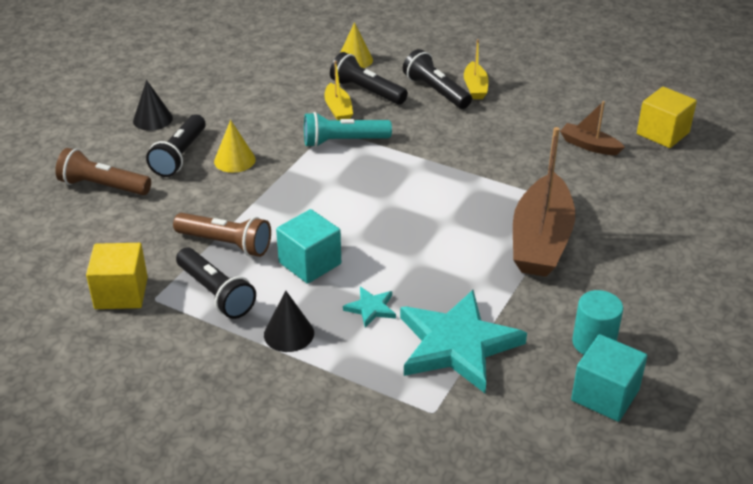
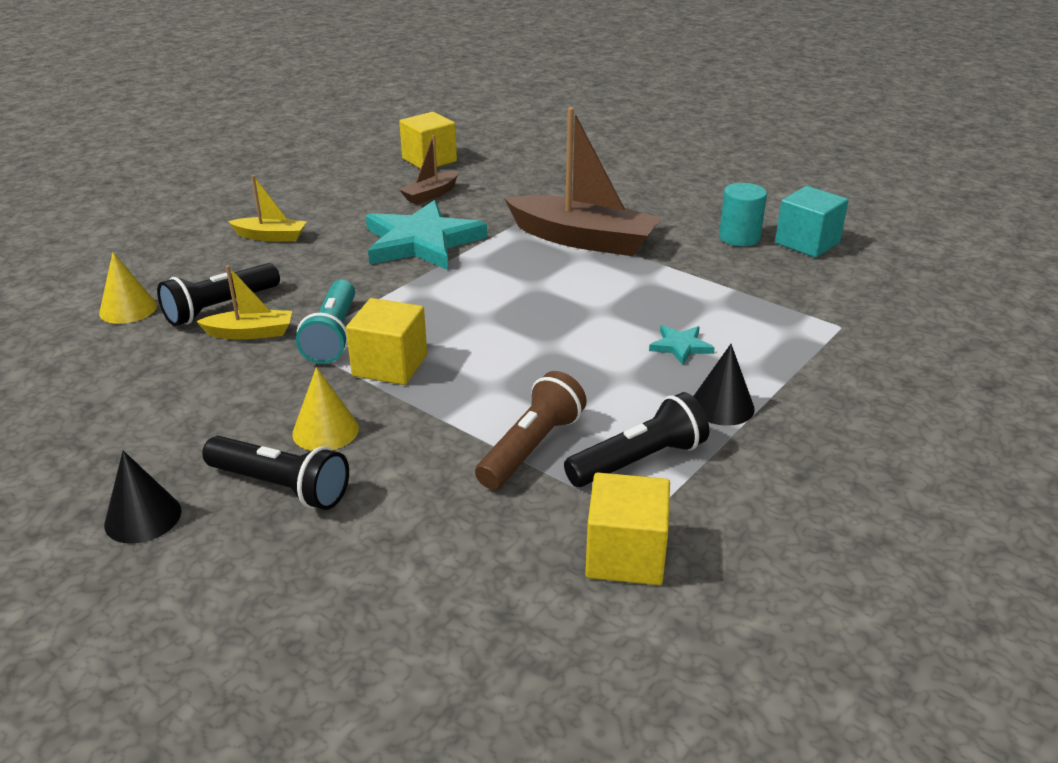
camera: 80 degrees left, 5 degrees down
(103, 186) = (325, 581): brown flashlight -> none
(310, 263) = (590, 381): turquoise cube -> none
(311, 171) = (390, 365): none -> yellow cube
(436, 91) = (259, 261): black flashlight -> none
(457, 345) = (742, 302): turquoise star -> turquoise star (421, 242)

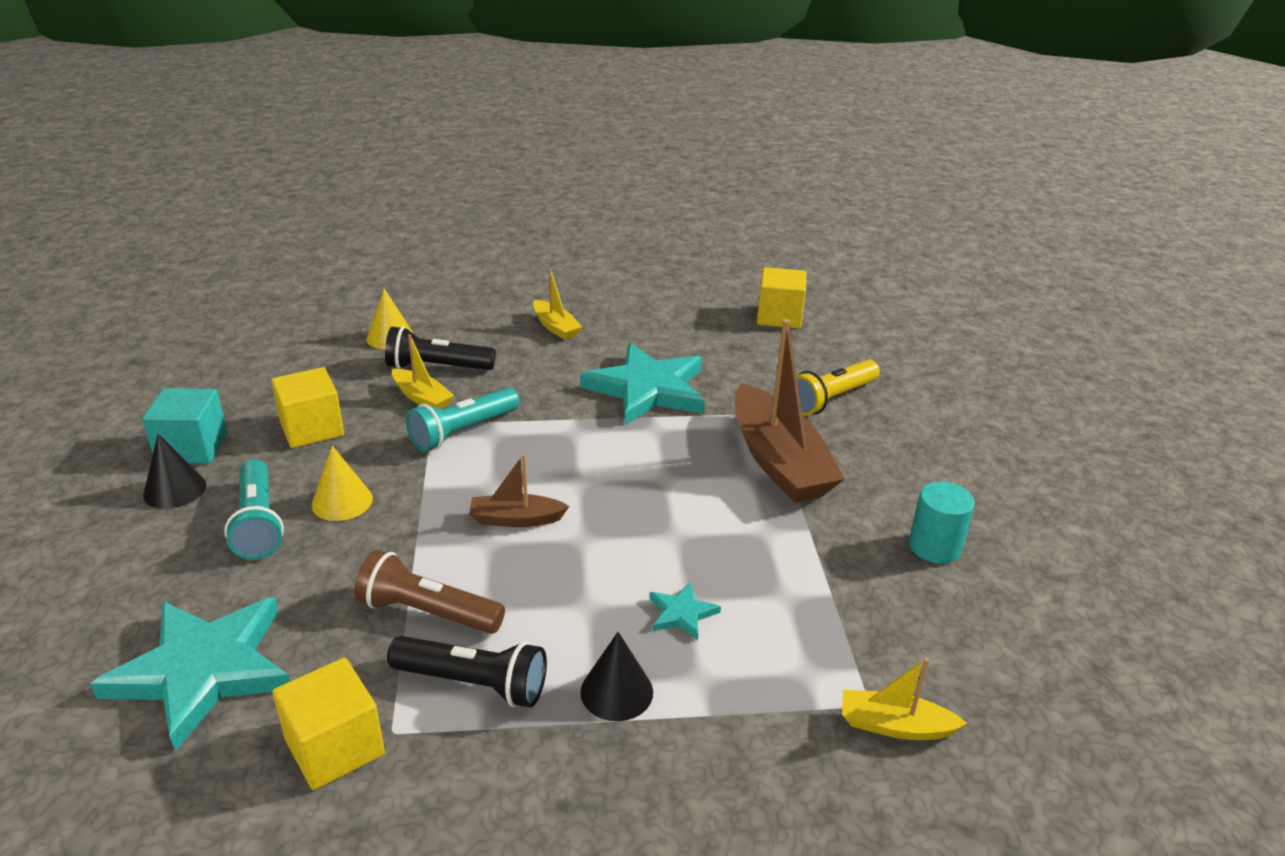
camera: 45 degrees right, 0 degrees up
(281, 487) = (258, 523): black flashlight -> turquoise flashlight
(390, 365) = (456, 479): yellow cube -> yellow cube (312, 429)
(431, 194) = (726, 350): brown boat -> brown boat (516, 519)
(441, 594) = (203, 670): none -> turquoise star
(531, 447) = (427, 612): brown flashlight -> brown flashlight turned 150 degrees counterclockwise
(550, 192) = (831, 399): none -> yellow flashlight
(807, 243) = (1001, 597): turquoise cube -> turquoise cube (192, 448)
(867, 327) = (894, 726): none -> yellow boat

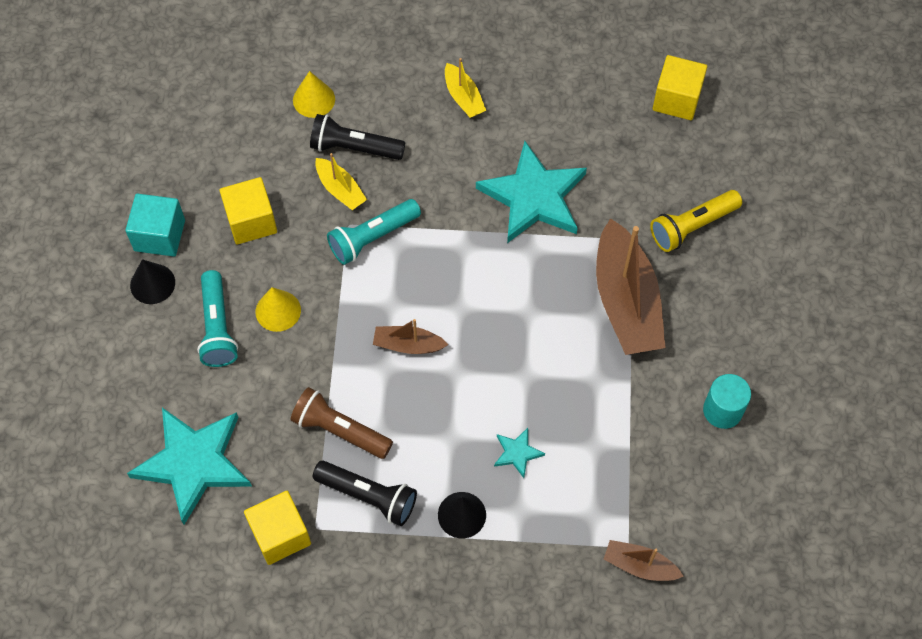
camera: 10 degrees right, 30 degrees up
(894, 726) = (639, 565): yellow boat -> brown boat

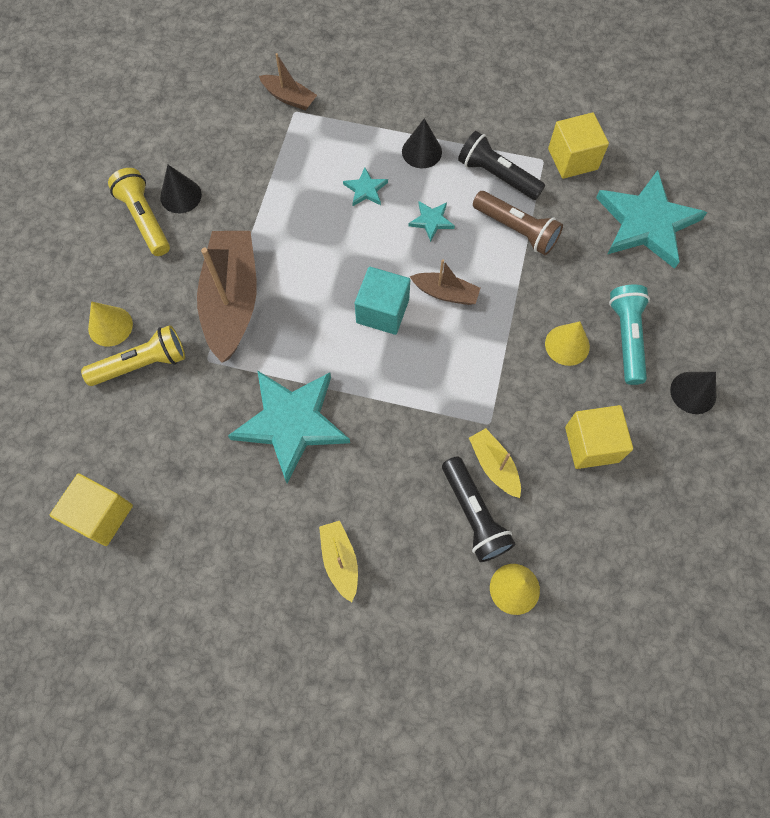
camera: 170 degrees left, 5 degrees up
(159, 235) = (689, 444): turquoise cube -> turquoise cube (382, 311)
(354, 148) = (474, 515): black flashlight -> black flashlight turned 45 degrees clockwise
(372, 237) = (466, 405): turquoise flashlight -> none
(436, 425) = (431, 221): none -> turquoise star
(722, 410) = (180, 195): turquoise cylinder -> black cone
(738, 257) = (110, 326): none -> yellow cone
(750, 376) = (145, 219): none -> yellow flashlight

